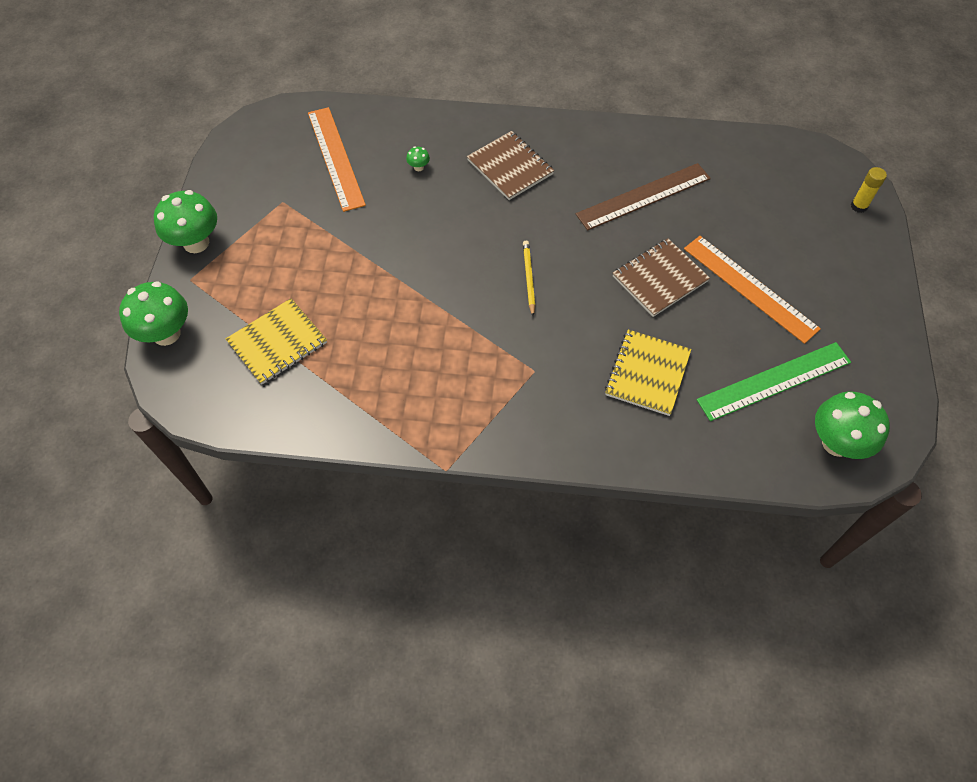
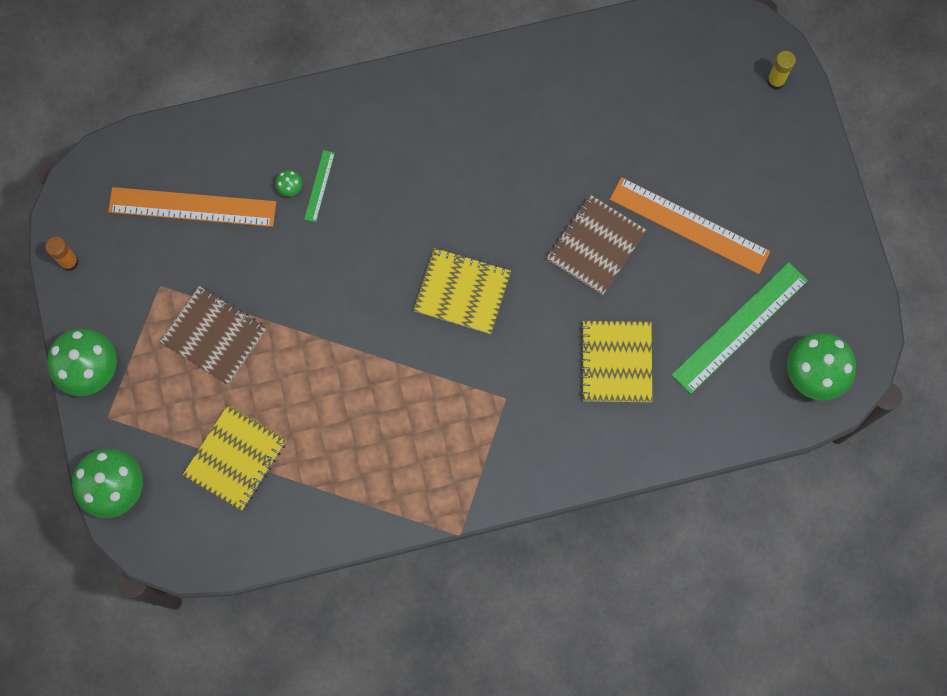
camera: 20 degrees left, 15 degrees up
(222, 166) = (69, 262): none -> orange glue stick
(336, 158) = (192, 206): orange ruler -> orange ruler turned 45 degrees counterclockwise
(442, 172) = (319, 186): none -> green ruler
(510, 167) = (391, 154): brown notebook -> brown notebook (214, 336)
(529, 278) = (462, 292): yellow pencil -> yellow notebook
(643, 196) = (547, 144): brown ruler -> none

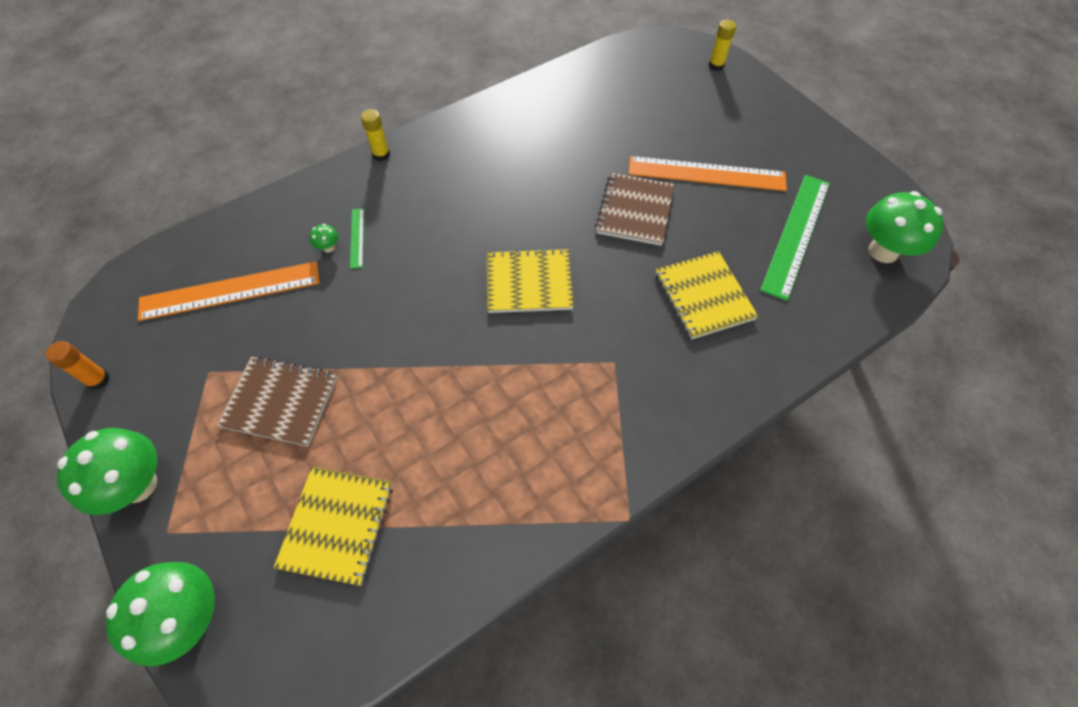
camera: 20 degrees left, 15 degrees down
(370, 88) = (381, 155): none -> yellow glue stick

